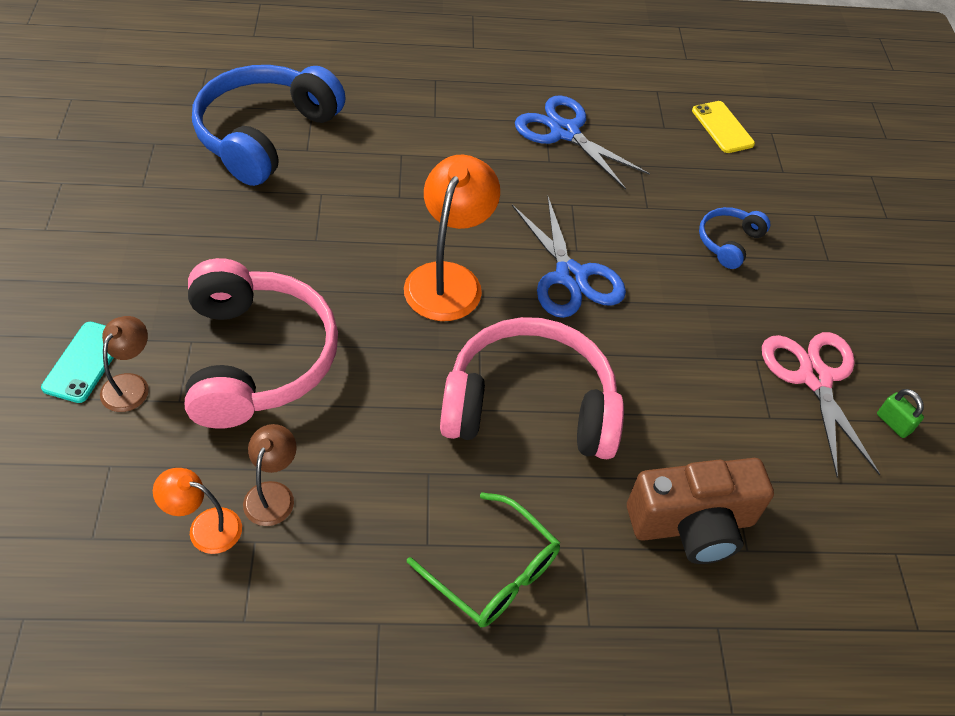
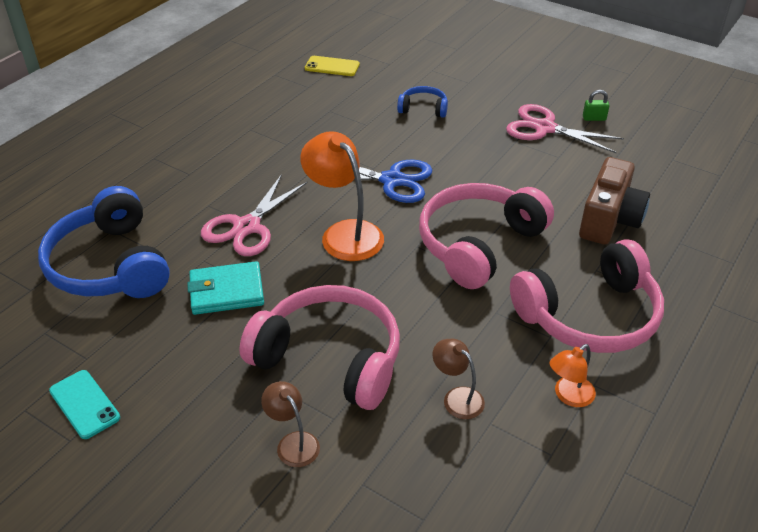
camera: 50 degrees left, 10 degrees down
(85, 362) = (245, 464): turquoise phone -> turquoise phone (84, 404)
(205, 527) = (459, 446): orange lamp -> orange lamp (568, 396)
(291, 233) = (227, 291): none -> turquoise wallet
(394, 199) = (247, 227): none -> pink scissors
(493, 572) = (589, 315): green glasses -> pink headphones
(564, 132) = (268, 126): blue scissors -> none
(729, 242) = (423, 109): blue headphones -> blue headphones turned 120 degrees clockwise

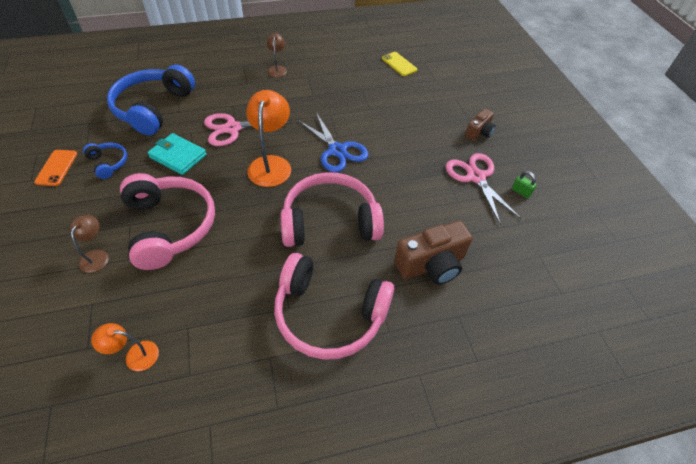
camera: 40 degrees right, 10 degrees up
(84, 404) = (56, 168): turquoise phone -> orange phone
(423, 109) = (416, 119): blue headphones -> blue headphones (108, 163)
(457, 397) = (193, 299): brown lamp -> brown lamp (277, 69)
(495, 89) = (479, 132): none -> brown camera
(568, 396) = (246, 351): orange lamp -> orange lamp (135, 355)

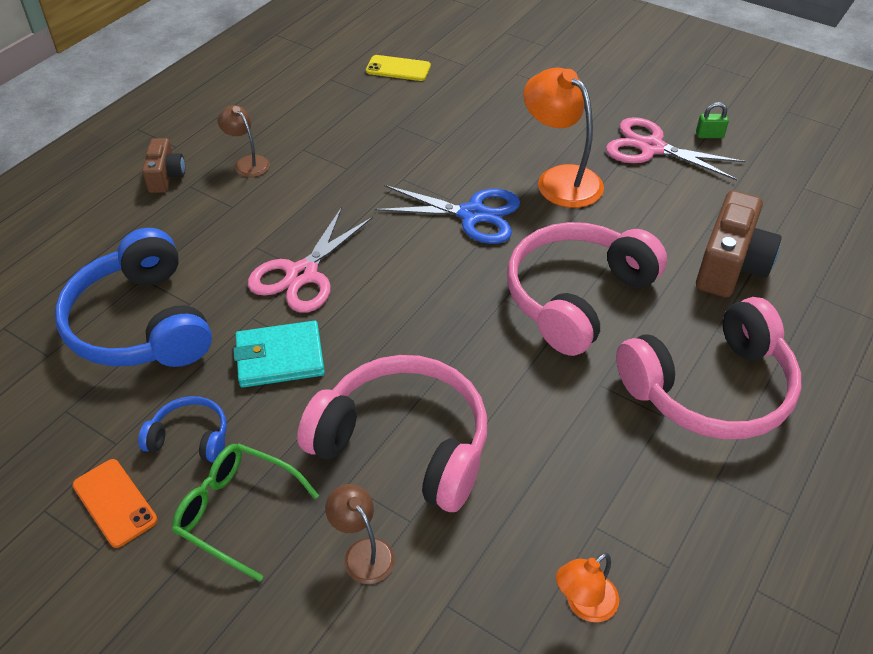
camera: 40 degrees left, 5 degrees down
(83, 203) = (237, 512): none -> green glasses
(271, 164) = (417, 283): orange lamp -> orange lamp (560, 179)
(479, 132) = (591, 98): brown camera -> brown camera (166, 176)

